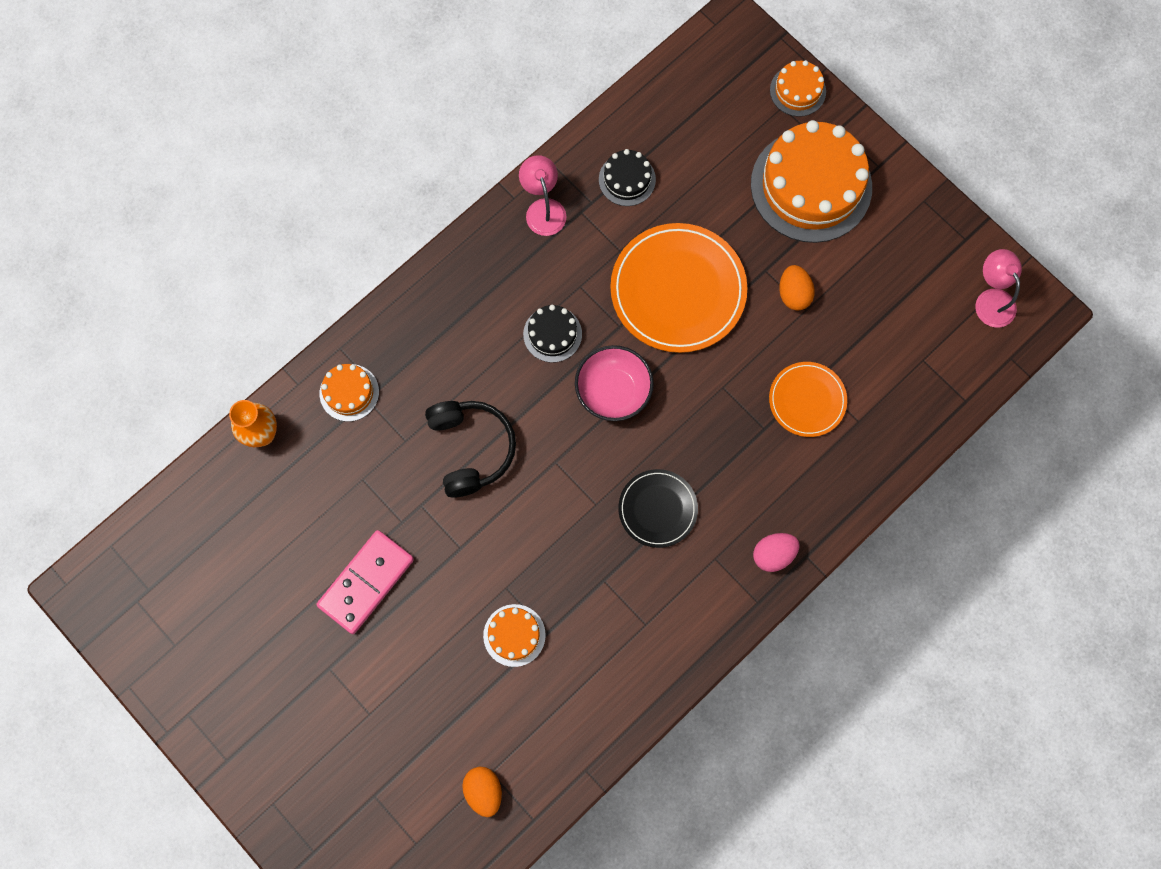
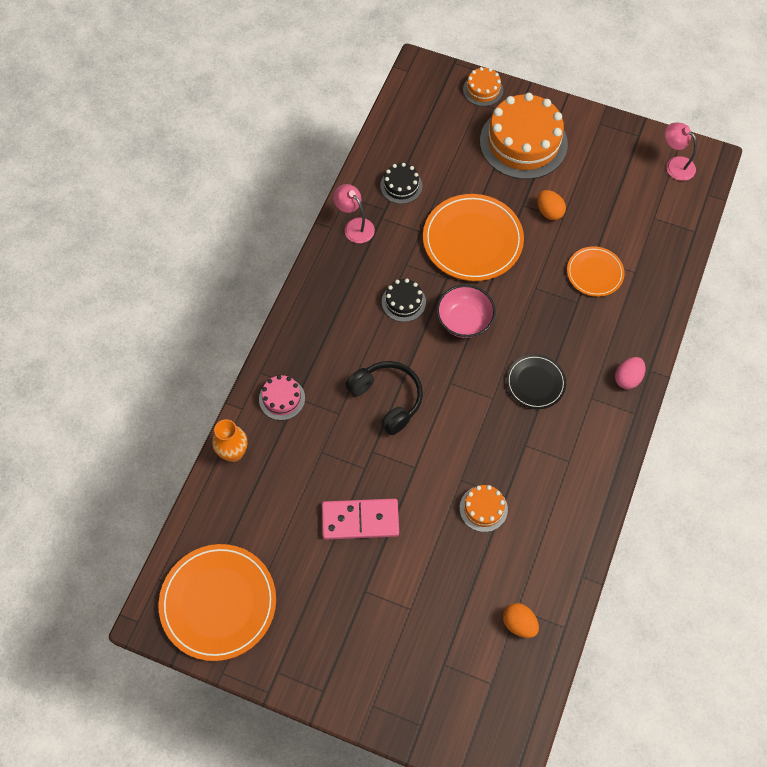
camera: 25 degrees left, 10 degrees down
(162, 605) = (218, 603): none -> orange plate
(349, 392) = (282, 398): orange cake -> pink cake
(366, 582) = (360, 520): pink domino -> pink domino turned 75 degrees clockwise

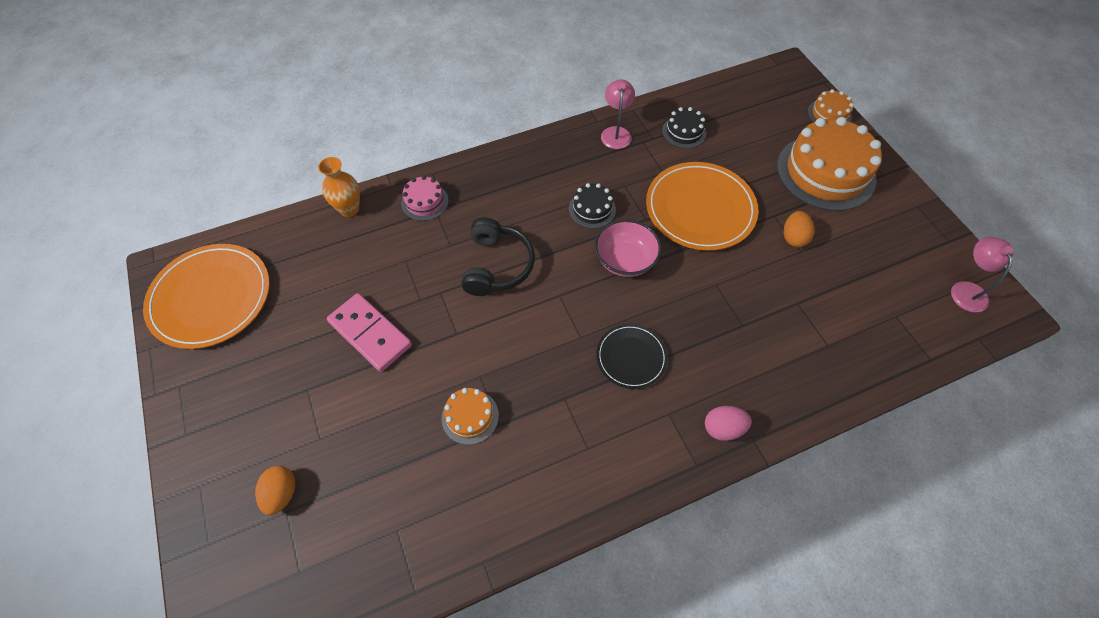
camera: 45 degrees right, 5 degrees down
(519, 623) = (383, 545): orange egg -> orange egg (282, 493)
(594, 273) = (786, 315): orange plate -> none

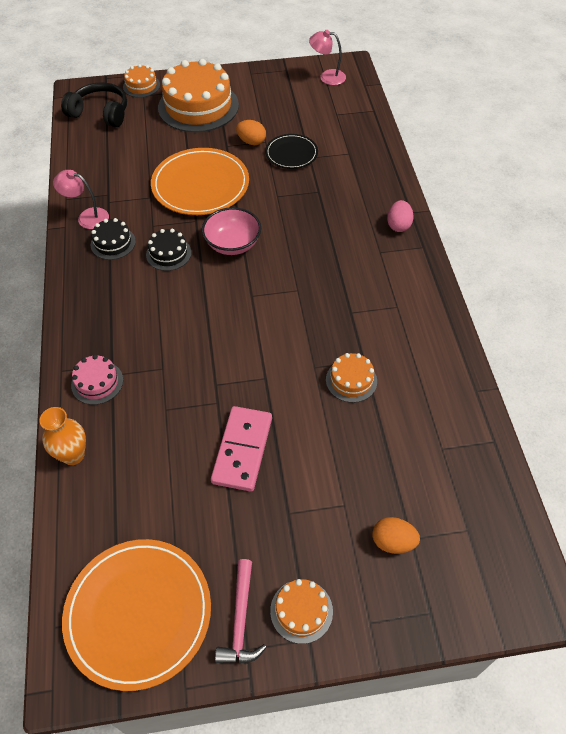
camera: 75 degrees left, 5 degrees down
(204, 374) = (241, 620): none -> pink hammer
(211, 422) = (301, 611): none -> orange cake
(370, 333) = (242, 450): pink domino -> pink domino turned 45 degrees counterclockwise
(497, 265) = (202, 335): black headphones -> black headphones (100, 113)
(631, 357) = (326, 262): black plate -> black plate (291, 153)
(684, 132) = (112, 173): black cake -> black cake (113, 243)

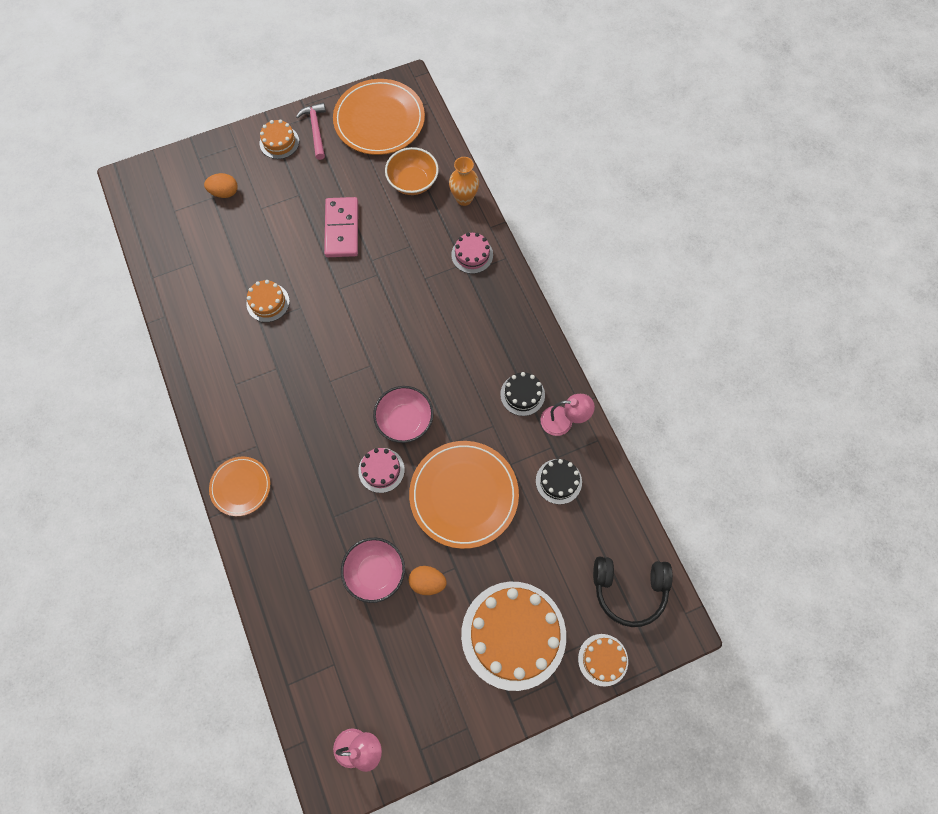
camera: 165 degrees right, 15 degrees up
(128, 495) = (413, 182): none -> orange bowl
(168, 253) = (463, 394): black cake -> black cake (558, 481)
(266, 214) = (381, 470): none -> pink cake
(291, 153) = (375, 572): black plate -> pink bowl
(398, 225) = (240, 487): pink egg -> orange plate

